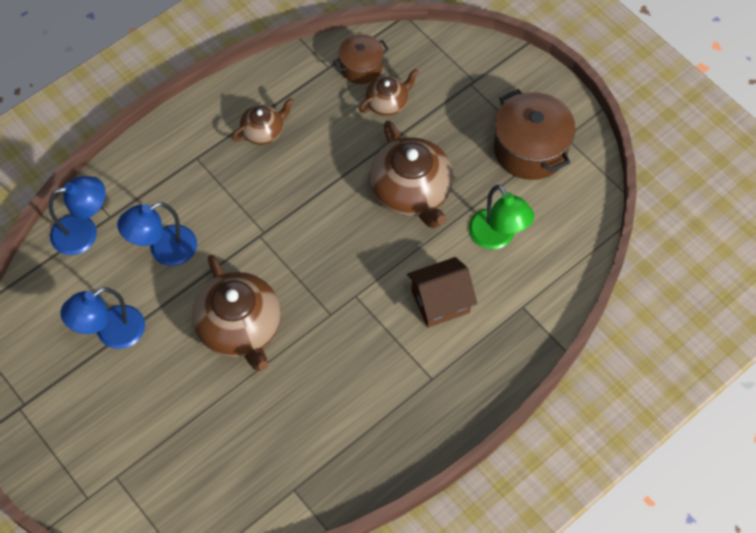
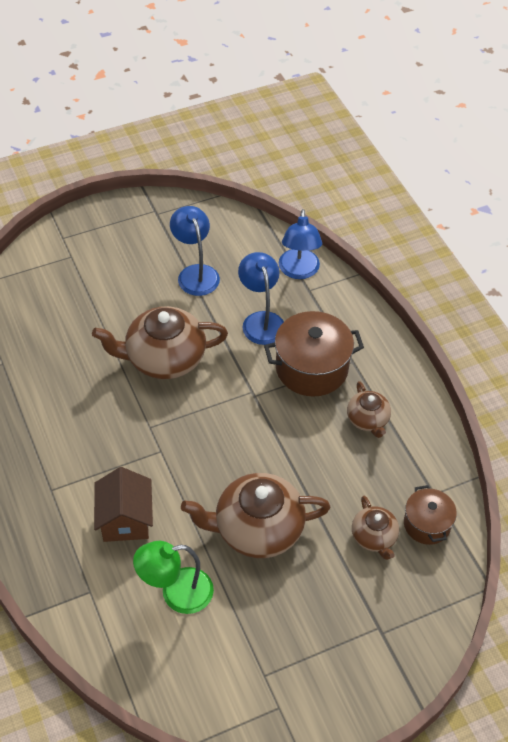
camera: 105 degrees right, 10 degrees down
(530, 149) = (273, 663): brown pot -> brown pot (311, 368)

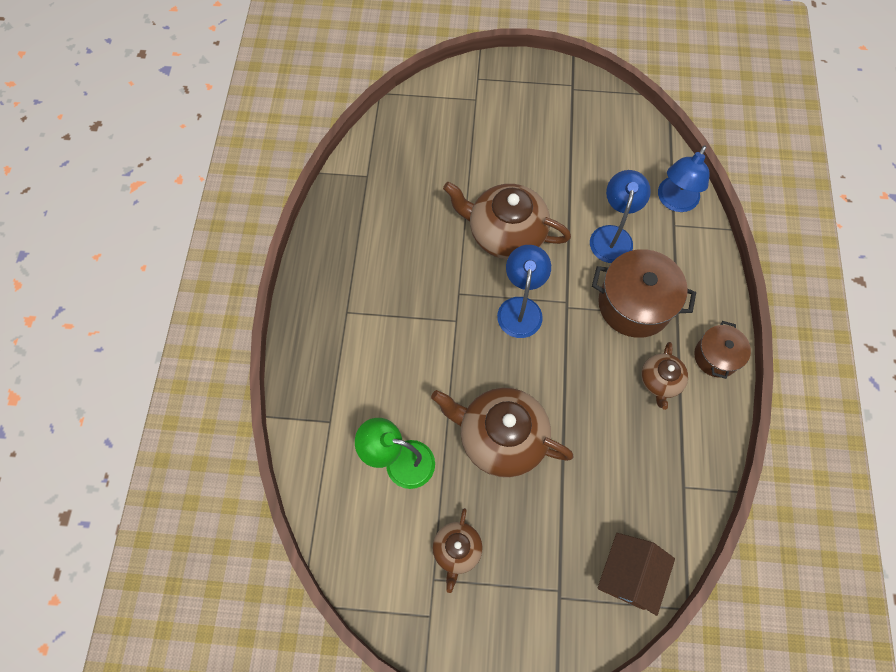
camera: 30 degrees right, 15 degrees up
(125, 519) = (393, 370): brown house -> brown house (628, 575)
(195, 273) = (577, 162): blue lamp -> blue lamp (520, 308)
(374, 537) = (603, 501): brown teapot -> brown teapot (457, 550)
(427, 524) = (660, 513): brown pot -> brown pot (716, 356)

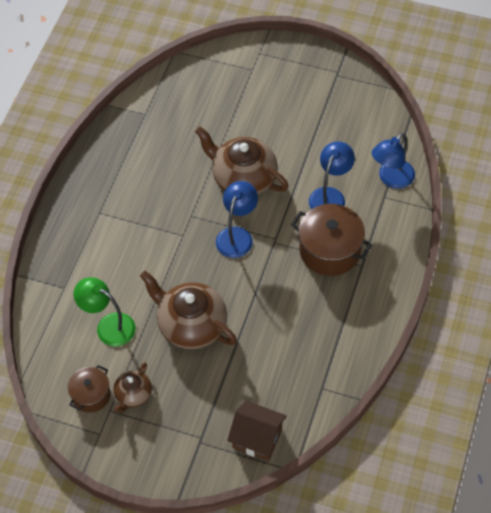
camera: 15 degrees right, 10 degrees down
(628, 575) = (257, 438): brown house -> brown house turned 75 degrees clockwise
(660, 381) = (330, 310): brown teapot -> none
(716, 356) = (382, 301): brown pot -> brown pot (91, 395)

